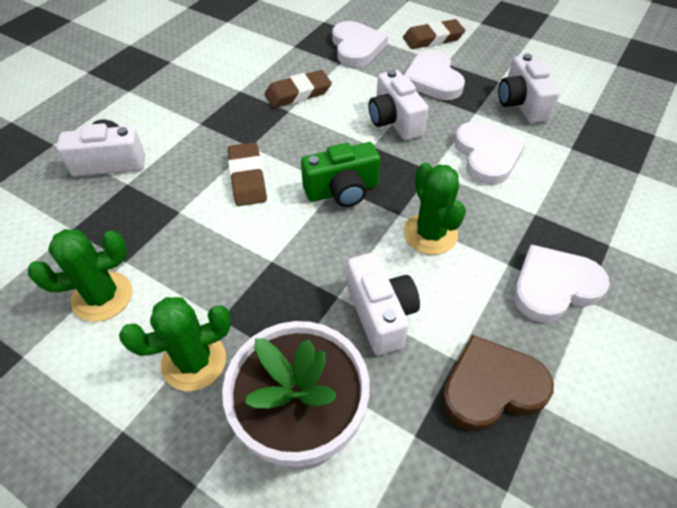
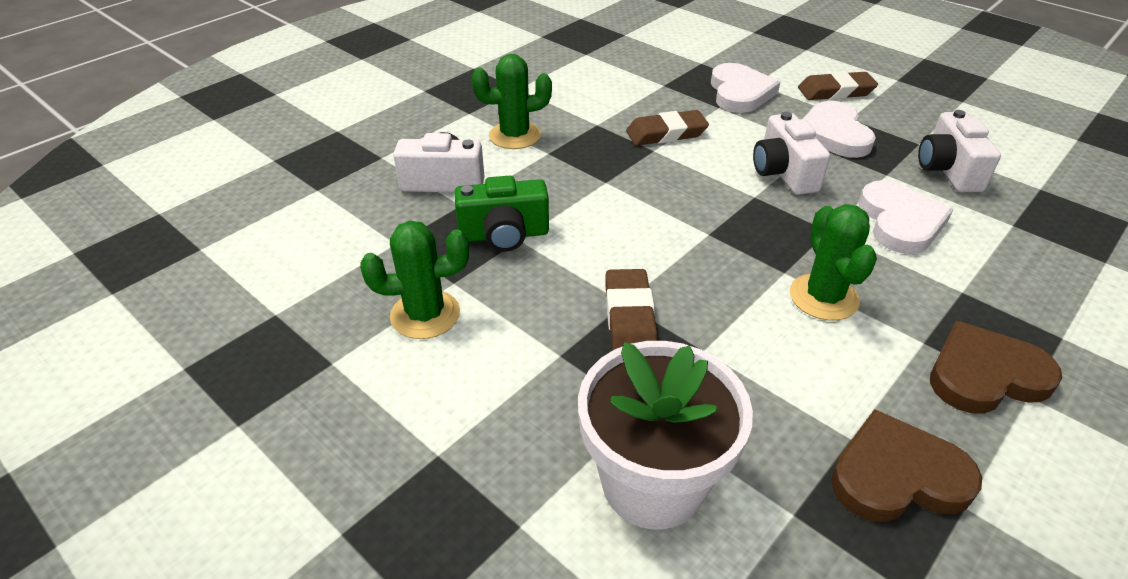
camera: 10 degrees right, 10 degrees down
(194, 361) = (526, 395): green cactus -> green cactus (515, 135)
(247, 178) = (601, 214): brown eraser -> brown eraser (629, 316)
(342, 190) = (715, 239): green camera -> green camera (504, 235)
(380, 314) = (756, 375): white camera -> none
(554, 286) = (985, 374): white heart -> brown heart

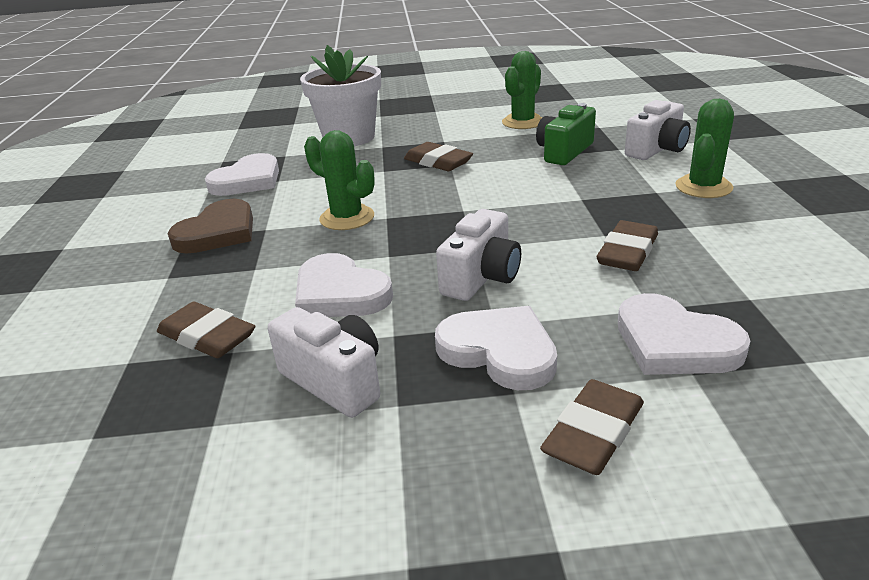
camera: 135 degrees right, 10 degrees down
(783, 173) = (481, 277): white camera -> white camera turned 90 degrees clockwise
(897, 475) = (248, 180): brown heart -> white heart
(1031, 246) = (207, 336): none -> brown eraser

